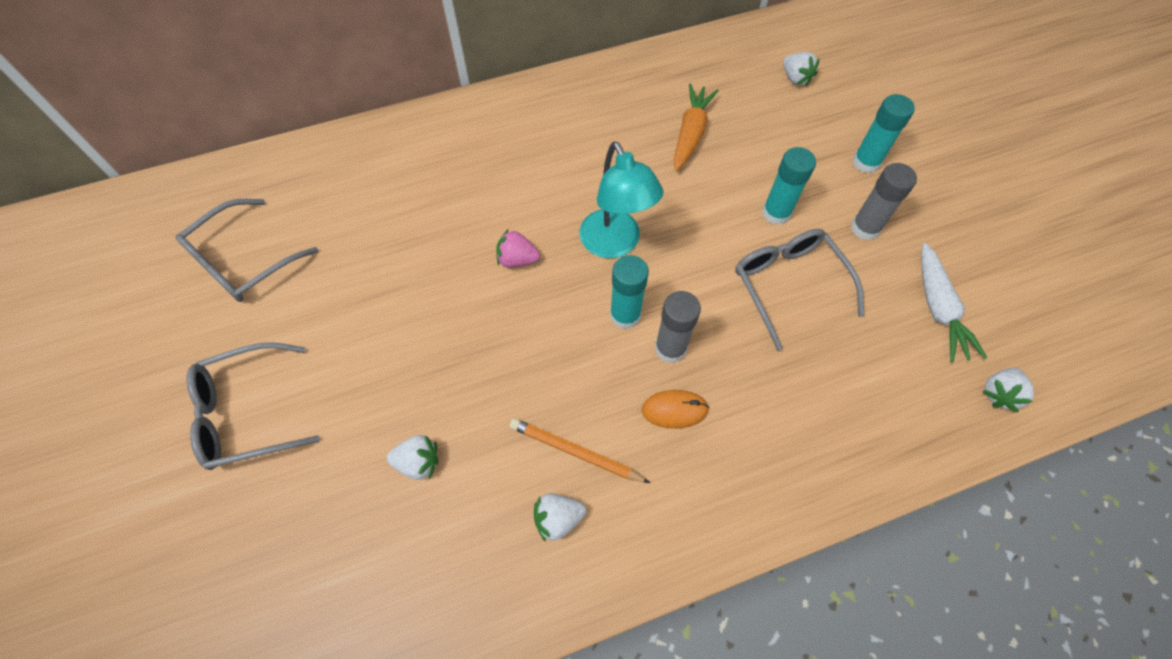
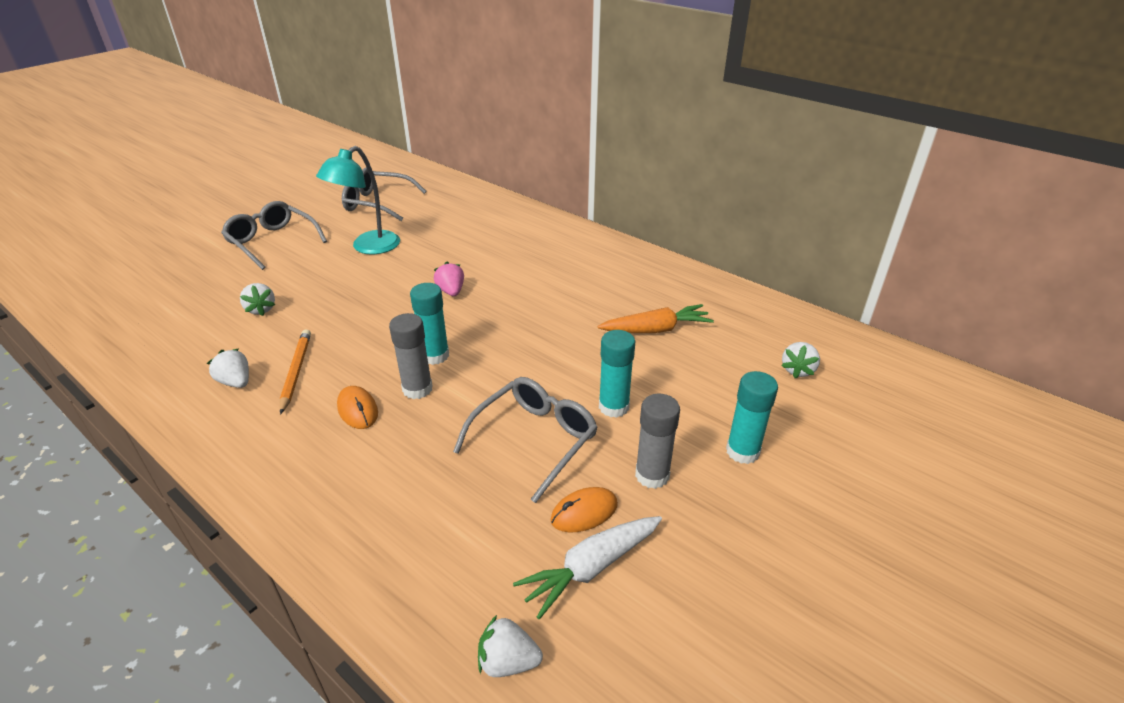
camera: 60 degrees right, 25 degrees down
(615, 244) = (501, 329): turquoise lamp -> turquoise lamp (368, 247)
(884, 288) = (584, 512): none -> orange mouse

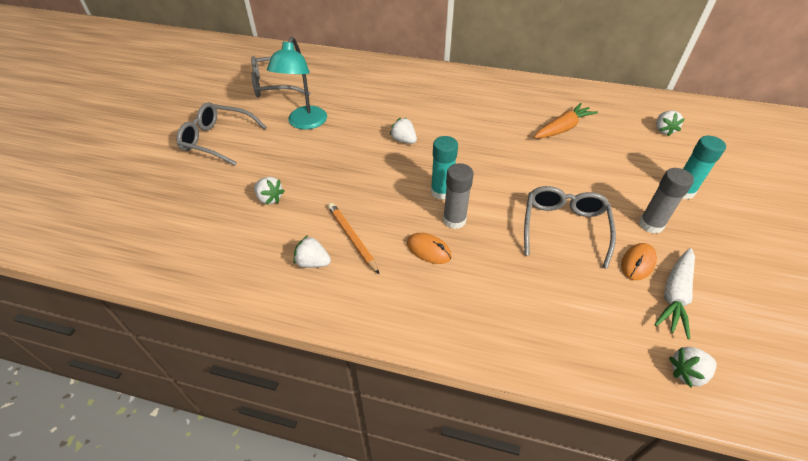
camera: 25 degrees left, 10 degrees up
(451, 291) = (404, 140): pink strawberry -> white strawberry
(614, 407) = (588, 188): turquoise glue stick -> none

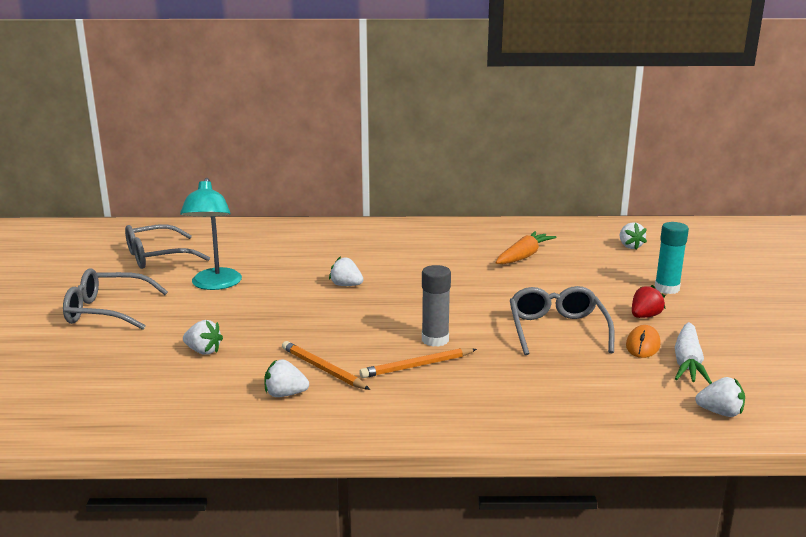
camera: 15 degrees left, 25 degrees down
(428, 250) = (417, 366): orange mouse -> orange pencil
(441, 192) = (410, 320): turquoise glue stick -> none
(651, 224) = (645, 316): grey glue stick -> red strawberry
(687, 373) = (720, 412): white strawberry -> white strawberry turned 135 degrees counterclockwise

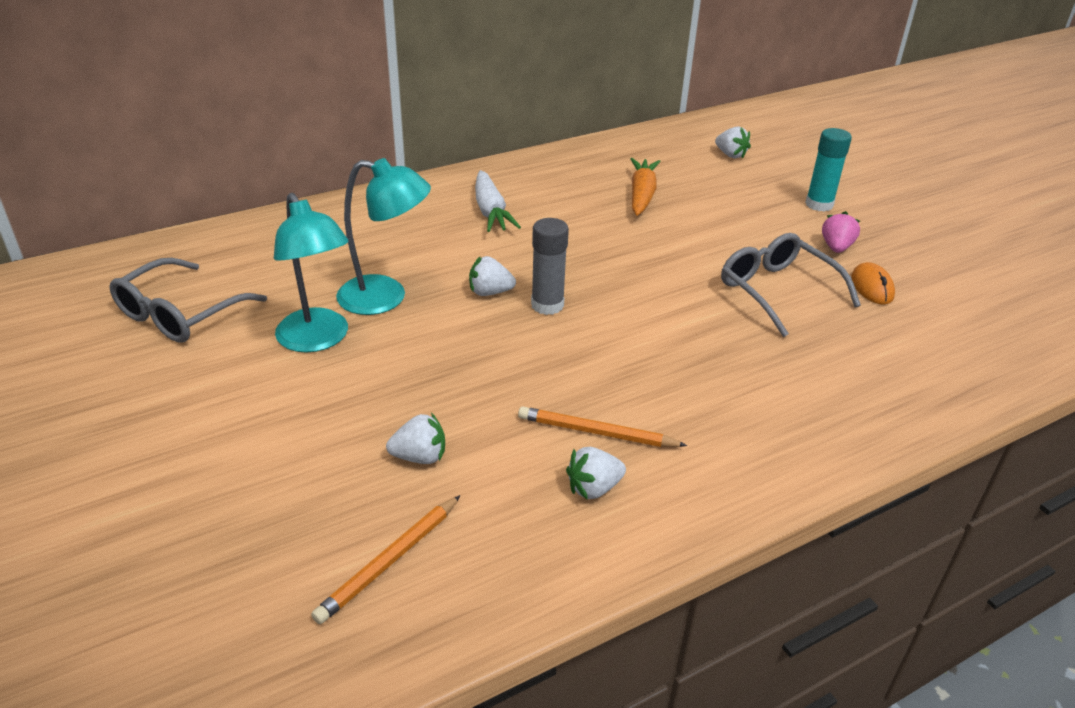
camera: 30 degrees left, 15 degrees up
(107, 311) = (205, 434): grey glasses -> none
(279, 274) = (386, 297): none -> turquoise lamp
(417, 366) = (693, 390): orange pencil -> orange pencil (389, 561)
(435, 340) = (673, 345): grey glue stick -> grey glue stick (547, 305)
(645, 316) = (836, 247): red strawberry -> pink strawberry
(687, 363) = (930, 297): white carrot -> white carrot (491, 211)
(720, 412) = (1014, 352): white strawberry -> none

